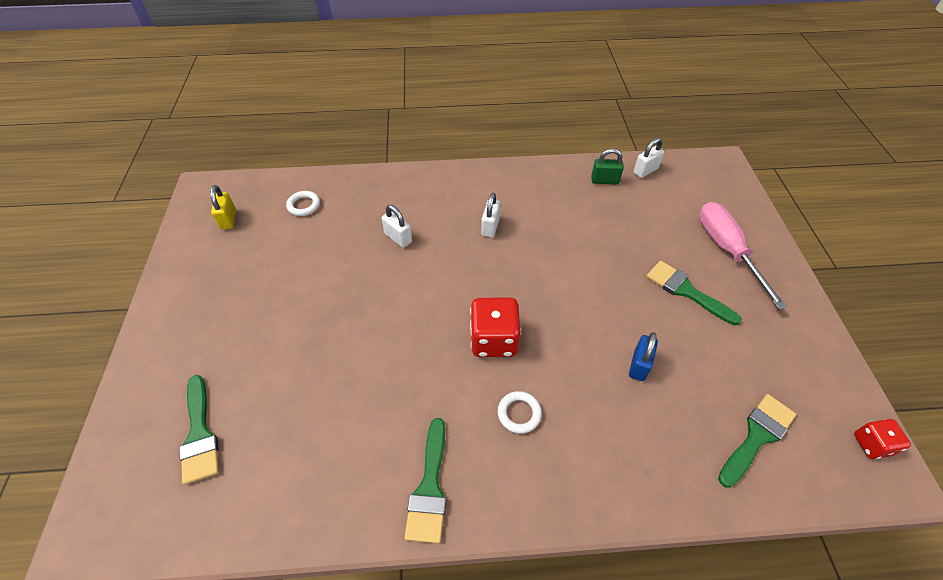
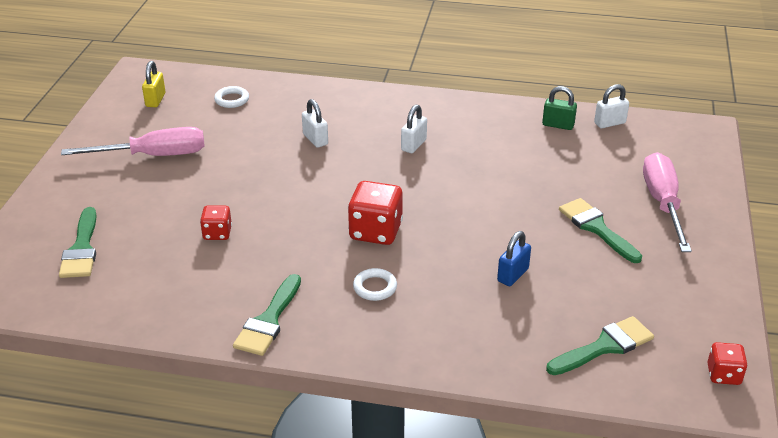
camera: 15 degrees right, 15 degrees down
(245, 289) = (153, 155): none -> pink screwdriver
(339, 378) = (217, 233): none -> red dice

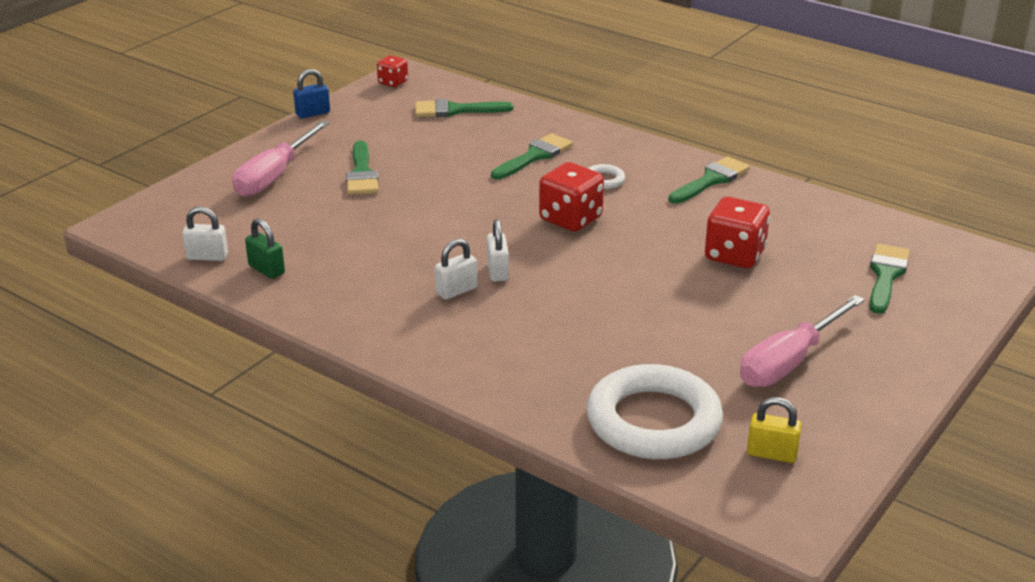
camera: 155 degrees left, 5 degrees down
(153, 155) = (789, 362): pink screwdriver -> pink screwdriver turned 60 degrees counterclockwise
(155, 100) = (771, 454): yellow padlock -> yellow padlock turned 75 degrees clockwise
(217, 233) = (734, 255): red dice -> red dice, size x1.74
(232, 100) = (653, 421): white ring -> white ring, size x2.46
(315, 139) = (570, 329): white padlock -> white padlock (497, 271)
(463, 299) = (534, 156): none -> green brush
(513, 275) = (476, 161): blue padlock -> blue padlock (313, 113)

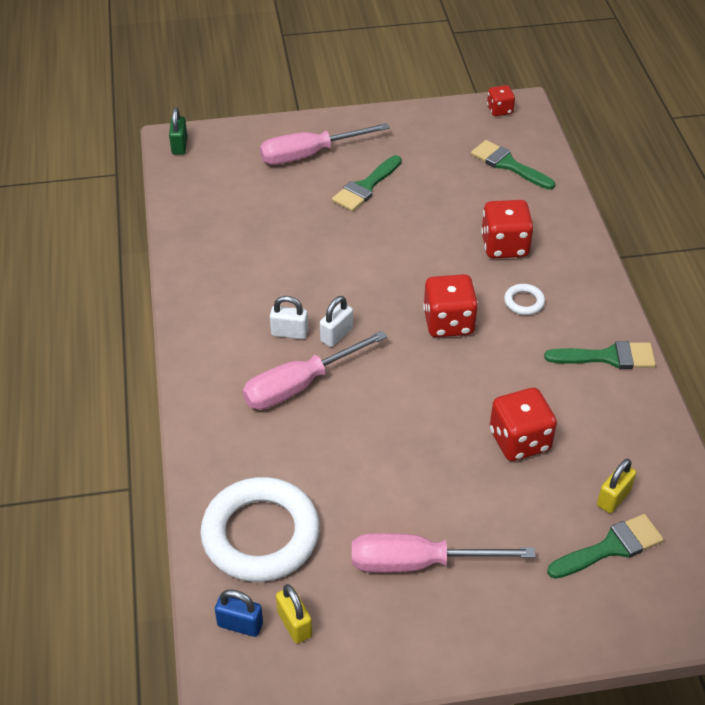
camera: 45 degrees right, 15 degrees up
(207, 256) = (187, 200): white padlock -> none
(266, 270) = (205, 234): green padlock -> green padlock (179, 145)
(313, 113) = (405, 109): blue padlock -> blue padlock (240, 624)
(522, 317) = (299, 385): none -> pink screwdriver
(534, 156) = (504, 246): green brush -> red dice
(843, 250) = (613, 498): none -> yellow padlock

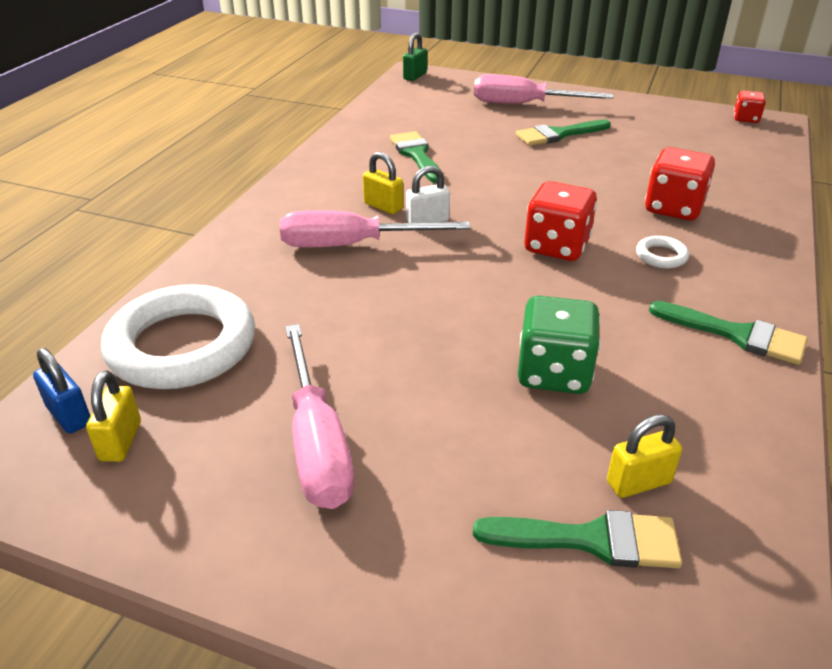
camera: 30 degrees right, 10 degrees down
(289, 333) = (383, 206): white padlock -> yellow padlock
(418, 563) = (317, 443): pink screwdriver -> pink screwdriver turned 135 degrees counterclockwise
(508, 164) = (726, 154): green brush -> green brush (417, 155)
(519, 440) = (553, 373): red dice -> green dice

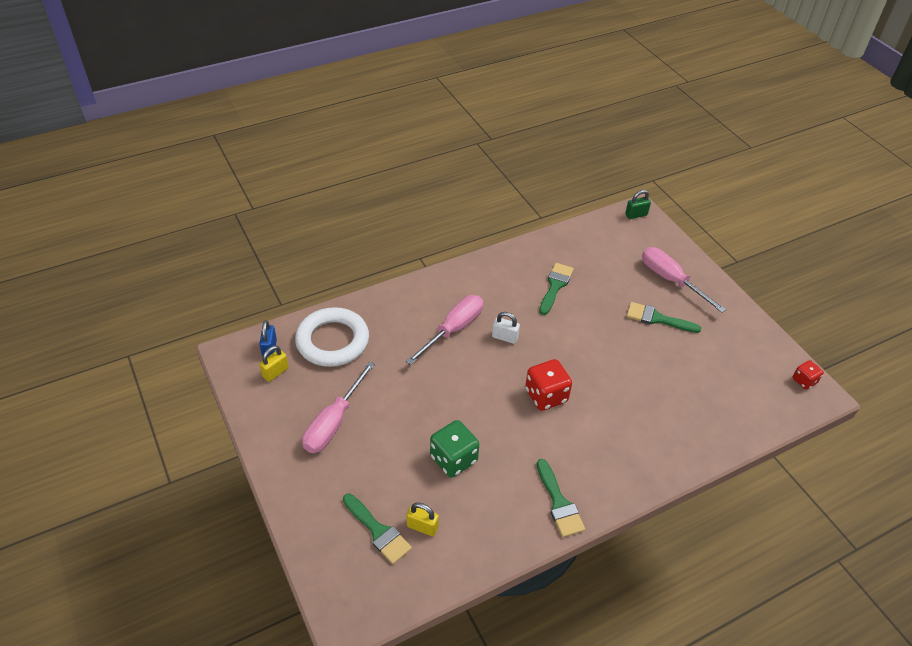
camera: 40 degrees right, 10 degrees up
(352, 245) = (453, 329): pink screwdriver -> pink screwdriver turned 90 degrees clockwise
(383, 206) = (495, 313): yellow padlock -> none
(661, 256) = (590, 438): white ring -> none
(673, 208) = (644, 414): red dice -> none

